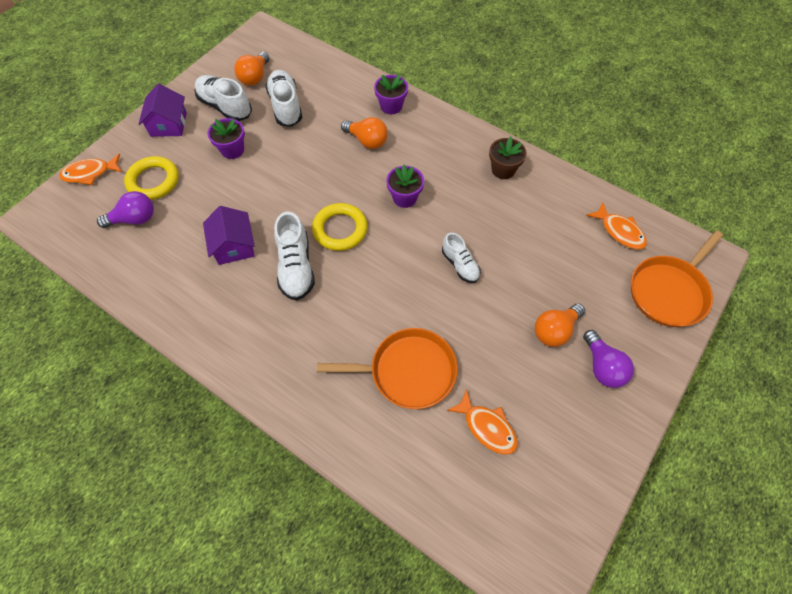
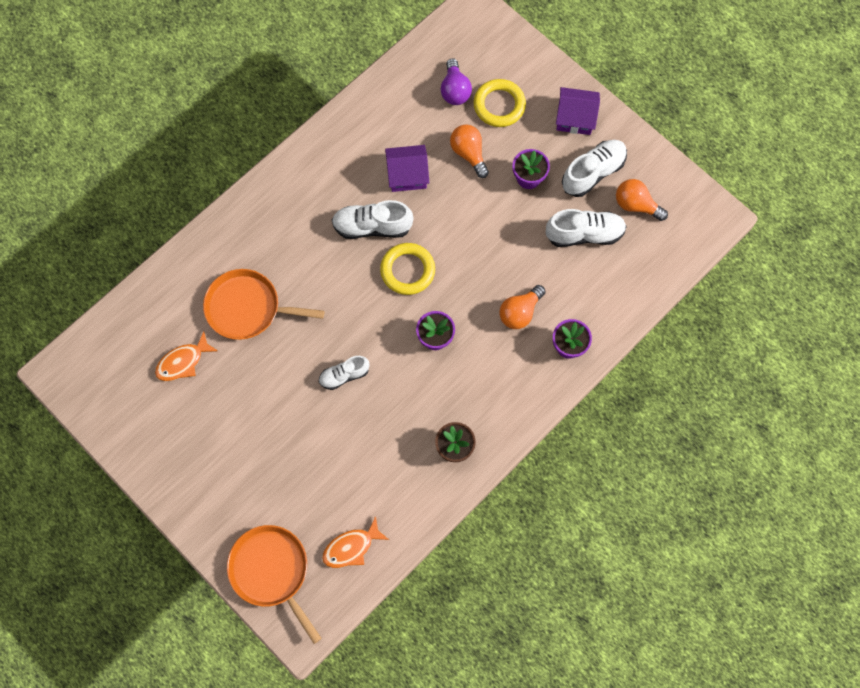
camera: 100 degrees right, 10 degrees up
(90, 173) = (519, 50): orange fish -> none
(408, 371) = (247, 308): orange pan -> orange pan turned 90 degrees clockwise
(554, 330) = (256, 445): orange light bulb -> orange light bulb (469, 153)
(602, 367) = (211, 477): purple light bulb -> none

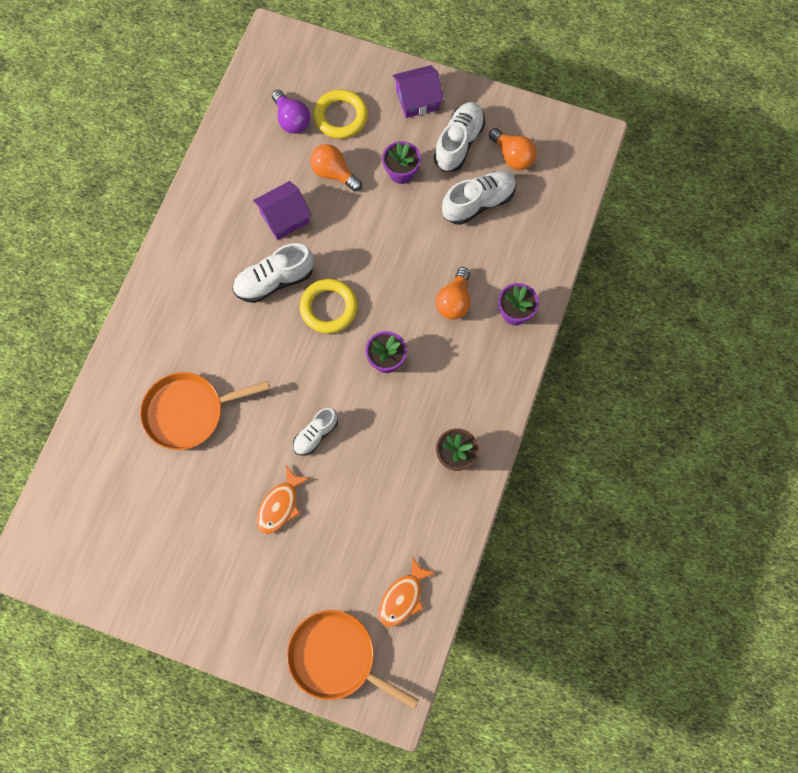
camera: 25 degrees left, 0 degrees up
(183, 362) = (148, 493): orange fish -> orange fish (280, 505)
(636, 205) = (512, 156): orange light bulb -> orange light bulb turned 135 degrees counterclockwise

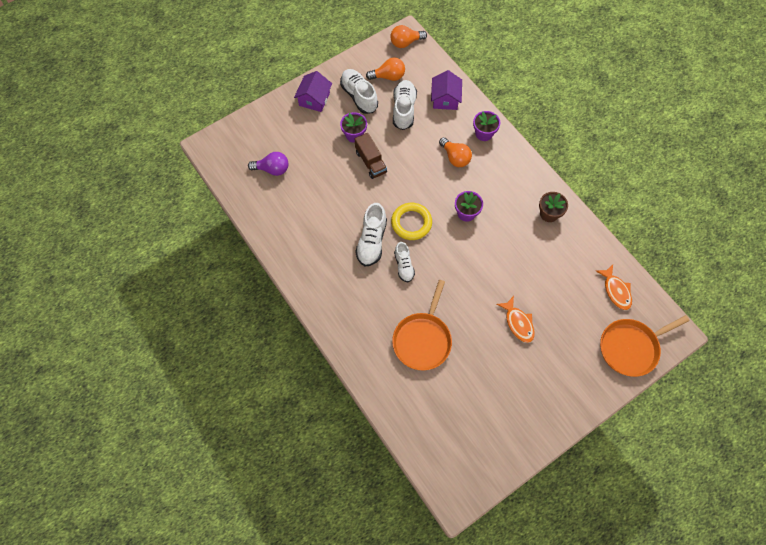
camera: 55 degrees left, 5 degrees down
(284, 217) = (334, 211): purple house -> purple house (445, 99)
(315, 435) = (487, 277): white shoe -> white shoe (404, 266)
(334, 173) = (326, 168): orange light bulb -> orange light bulb (405, 42)
(340, 117) = (292, 143): yellow ring -> none
(377, 213) = (371, 162): none -> brown truck

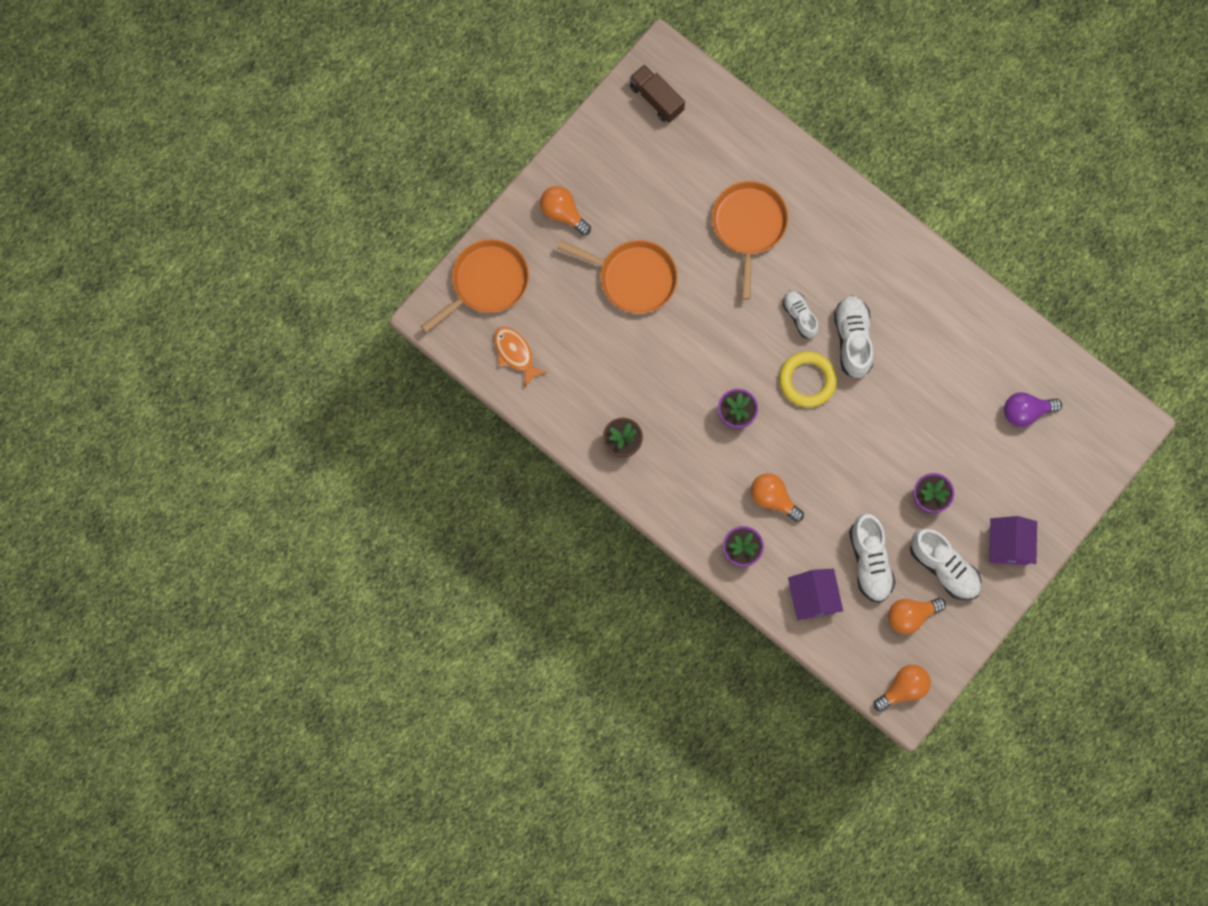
camera: 165 degrees right, 10 degrees up
(371, 162) = (891, 460): brown truck -> brown truck (656, 98)
(518, 323) = (634, 278): orange fish -> orange pan
(563, 386) = (563, 213): none -> orange light bulb

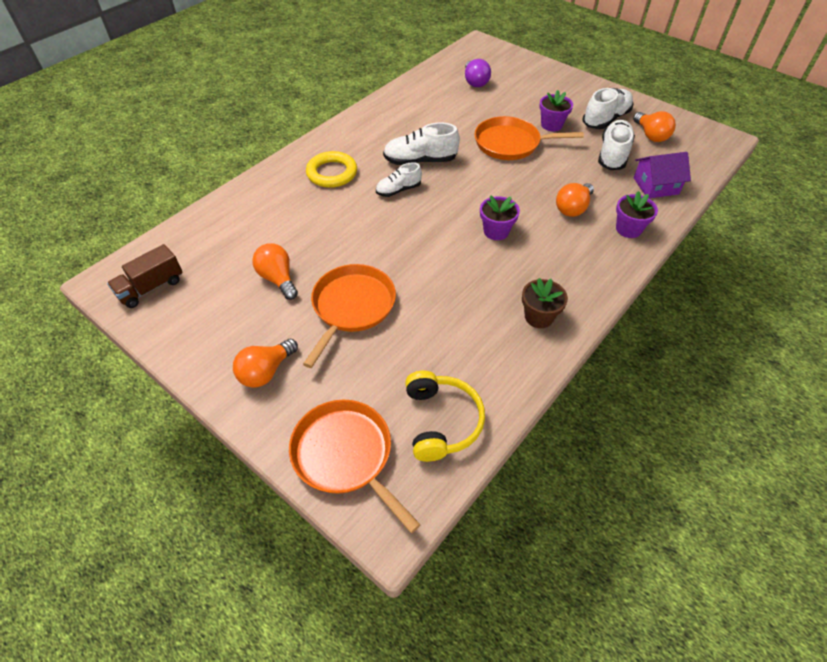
camera: 90 degrees left, 25 degrees down
(515, 353) = (441, 421): orange fish -> yellow headphones
(748, 225) = (306, 221): orange pan -> orange pan (510, 144)
(807, 380) = (458, 186): yellow ring -> yellow ring (332, 173)
(870, 561) = (613, 155): white shoe -> white shoe turned 60 degrees counterclockwise
(903, 689) = (712, 140): orange light bulb -> orange light bulb (278, 279)
(1009, 545) = (578, 91): purple house -> none

